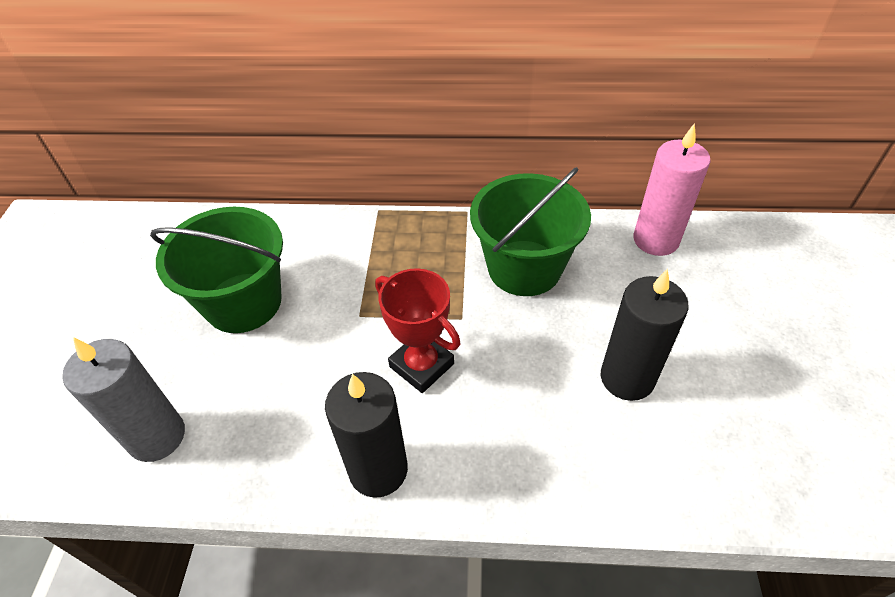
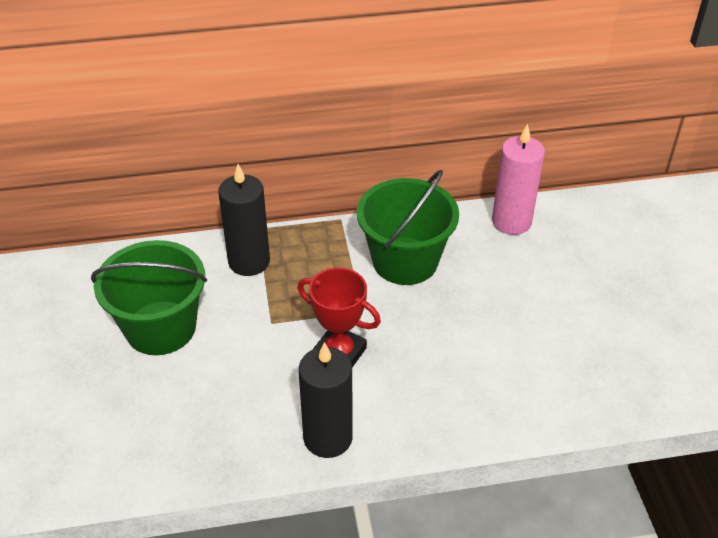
camera: 15 degrees left, 5 degrees down
(157, 436) = (127, 447): grey candle -> none
(627, 378) = (510, 336): black candle -> black candle (249, 261)

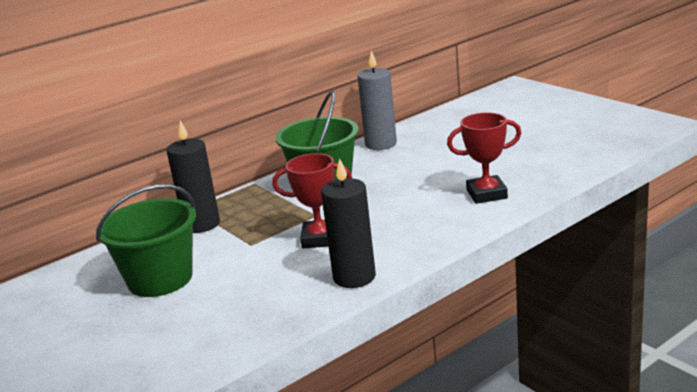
camera: 25 degrees left, 20 degrees down
(511, 221) = (381, 144): pink candle -> grey candle
(556, 380) = (486, 194): none -> red trophy

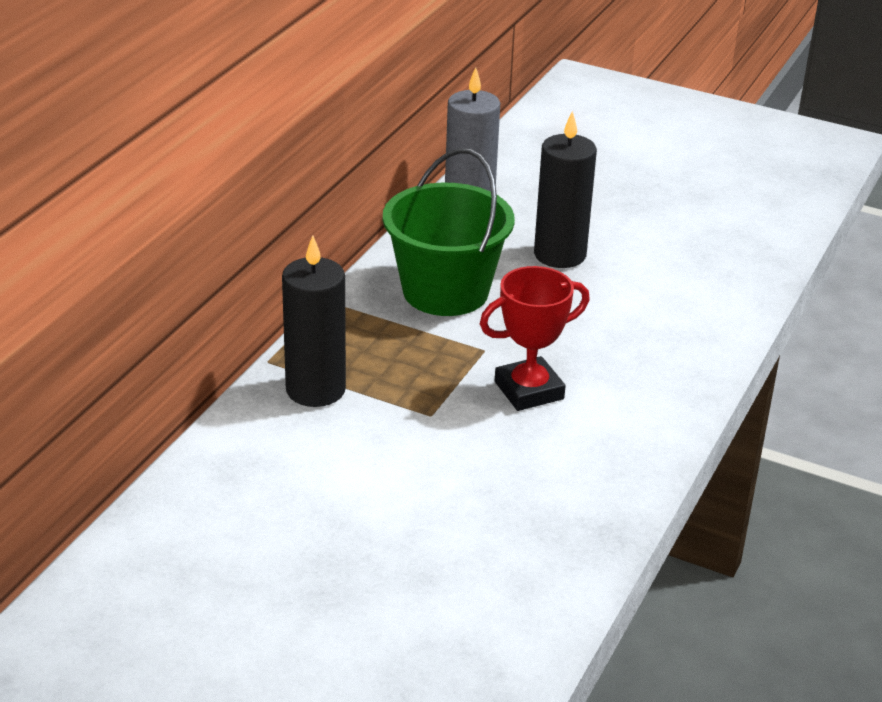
camera: 30 degrees left, 10 degrees up
(160, 279) = (345, 497): green bucket -> none
(354, 277) = (635, 447): black candle -> black candle (560, 255)
(486, 194) = (700, 285): red trophy -> none

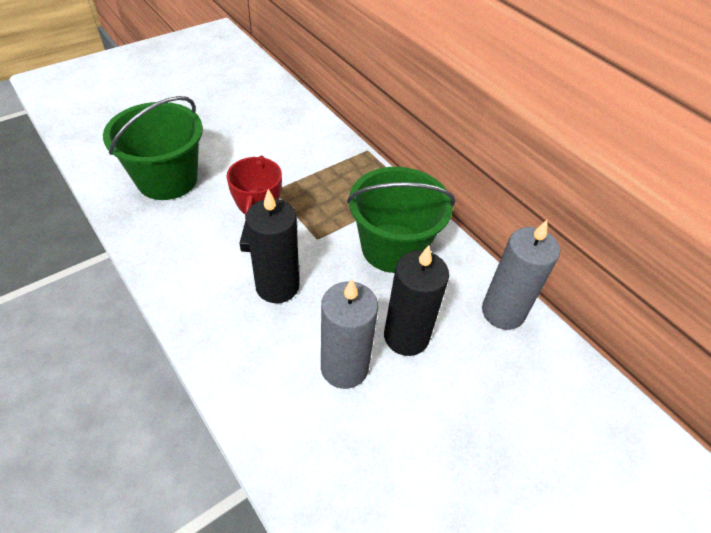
camera: 115 degrees right, 15 degrees up
(315, 389) = (329, 157): black candle -> black candle (277, 286)
(504, 524) = (167, 179): none -> green bucket
(633, 280) = (344, 367): none -> grey candle

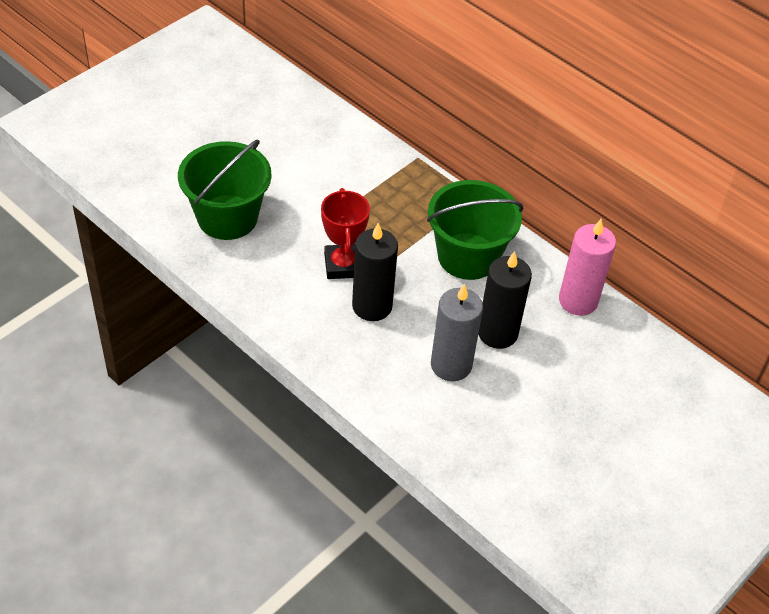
camera: 10 degrees left, 0 degrees up
(503, 312) = (578, 301): grey candle -> pink candle

